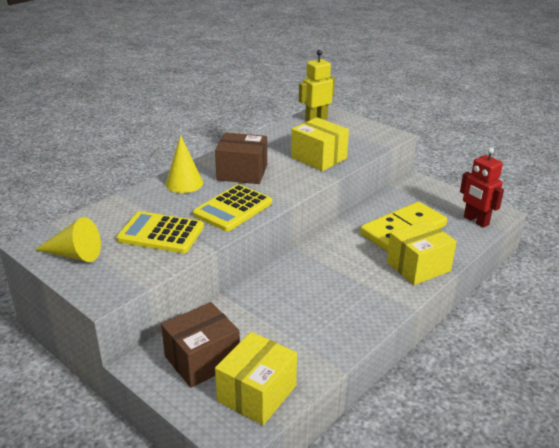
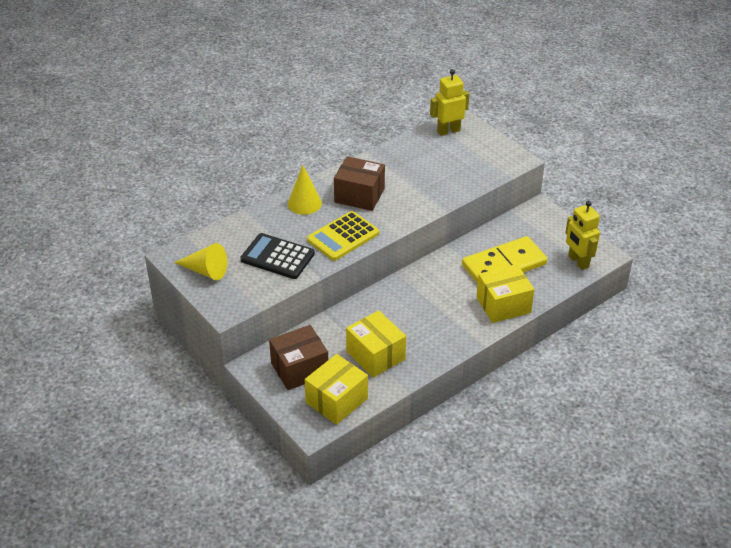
camera: 10 degrees right, 10 degrees up
(161, 233) = (277, 257): yellow calculator -> black calculator
(319, 158) = (436, 184): yellow box -> yellow box (375, 355)
(475, 221) = (578, 262): red robot -> yellow robot

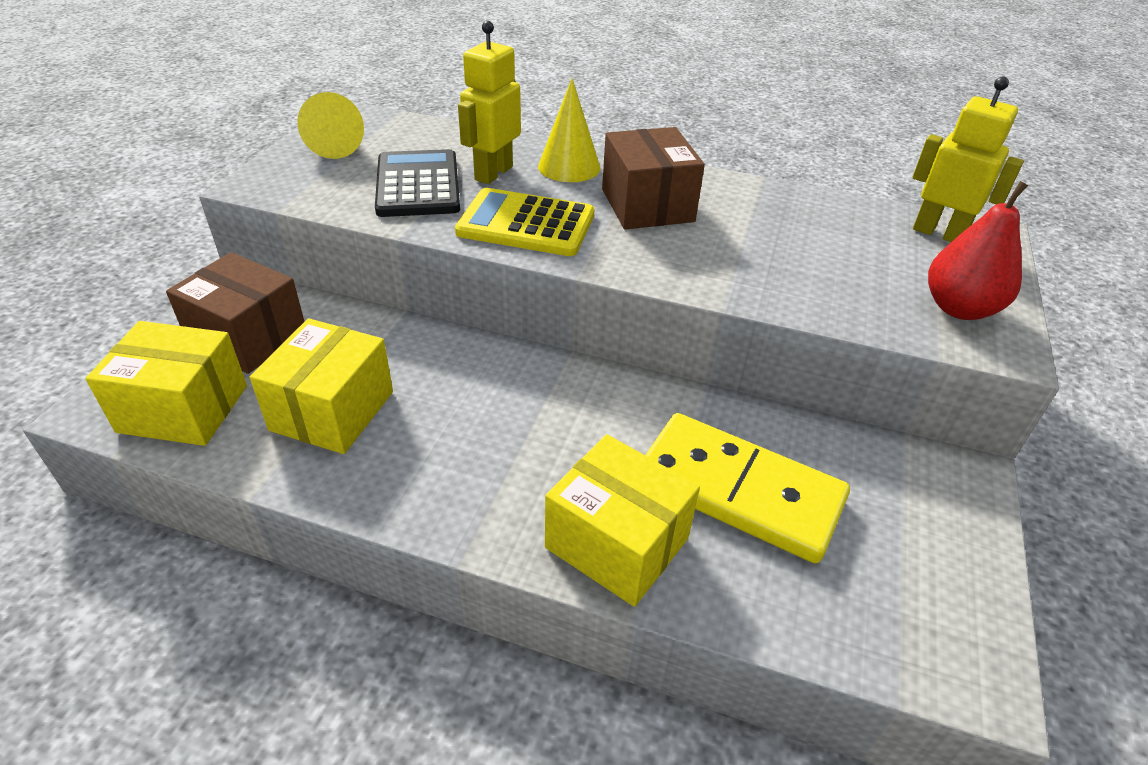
camera: 55 degrees right, 0 degrees up
(493, 156) = (959, 308): none -> red pear
(578, 262) = (892, 627): yellow robot -> yellow robot (493, 173)

